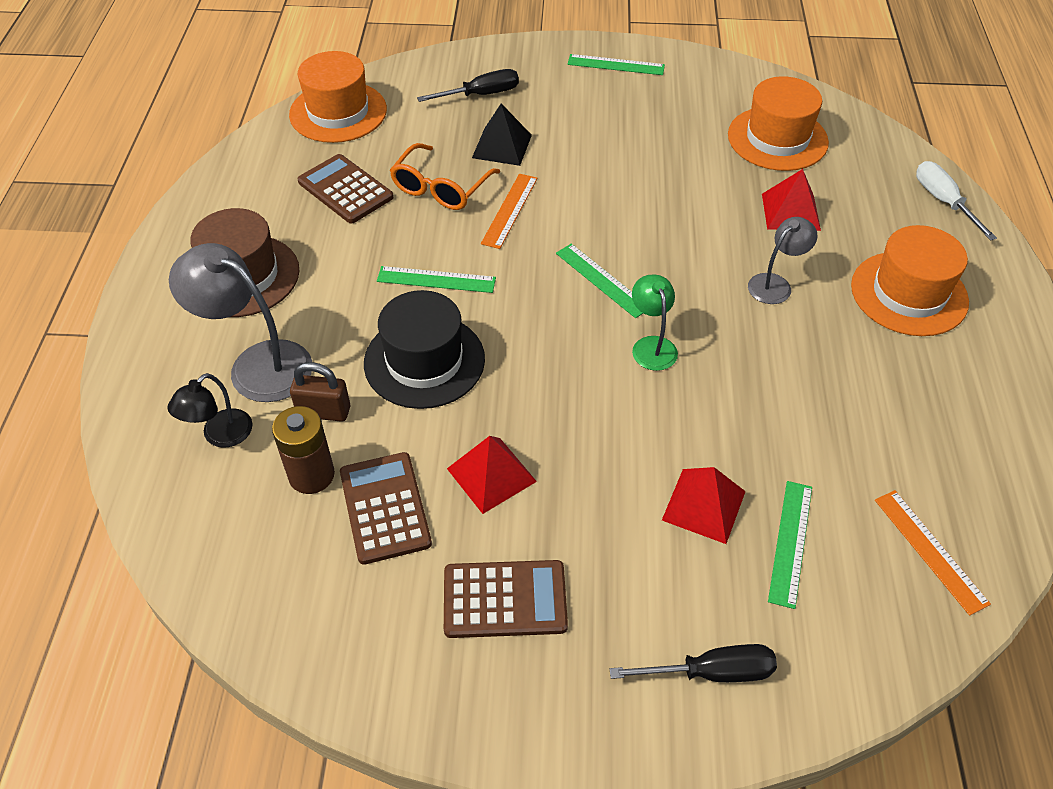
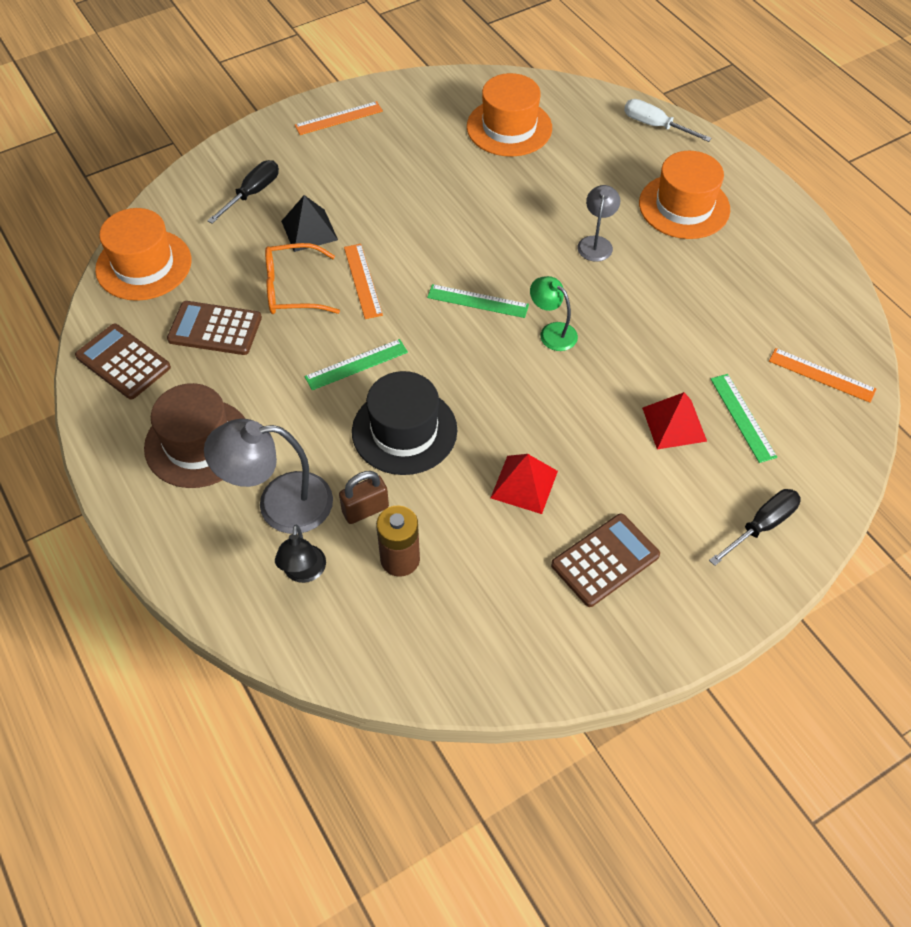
camera: 35 degrees left, 5 degrees up
(385, 508) = (473, 550): brown calculator -> brown calculator (123, 362)
(440, 188) = (292, 289): orange glasses -> orange glasses turned 90 degrees clockwise
(616, 65) = (339, 118): green ruler -> orange ruler
(790, 212) = (563, 182): red pyramid -> none

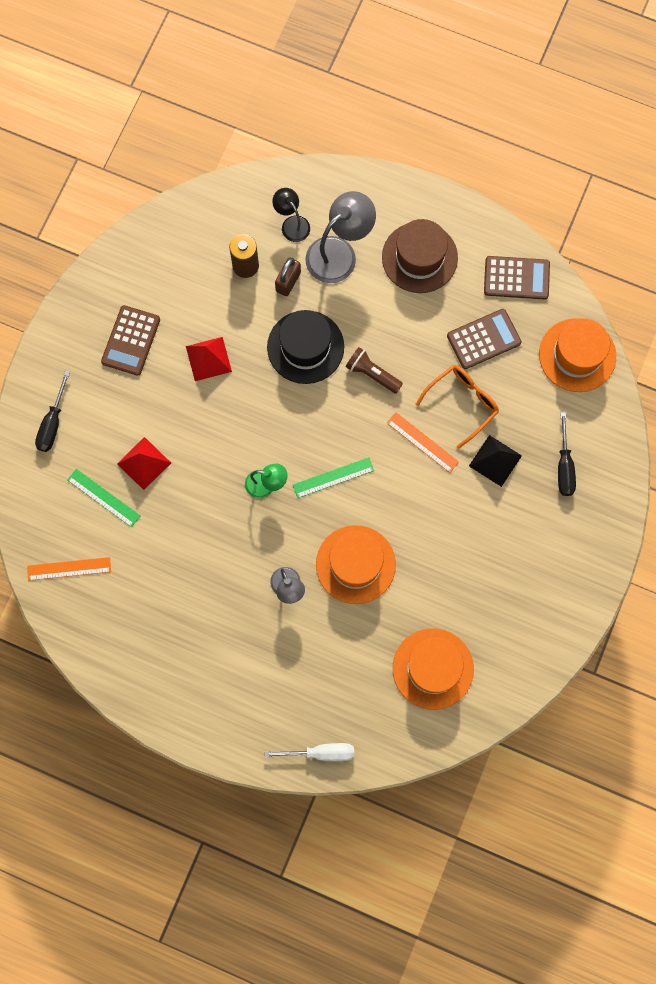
camera: 145 degrees right, 20 degrees up
(339, 118) = (569, 586): orange ruler -> none
(356, 364) = (372, 374): green ruler -> brown flashlight
(684, 206) = (246, 671): orange hat -> orange hat (355, 564)

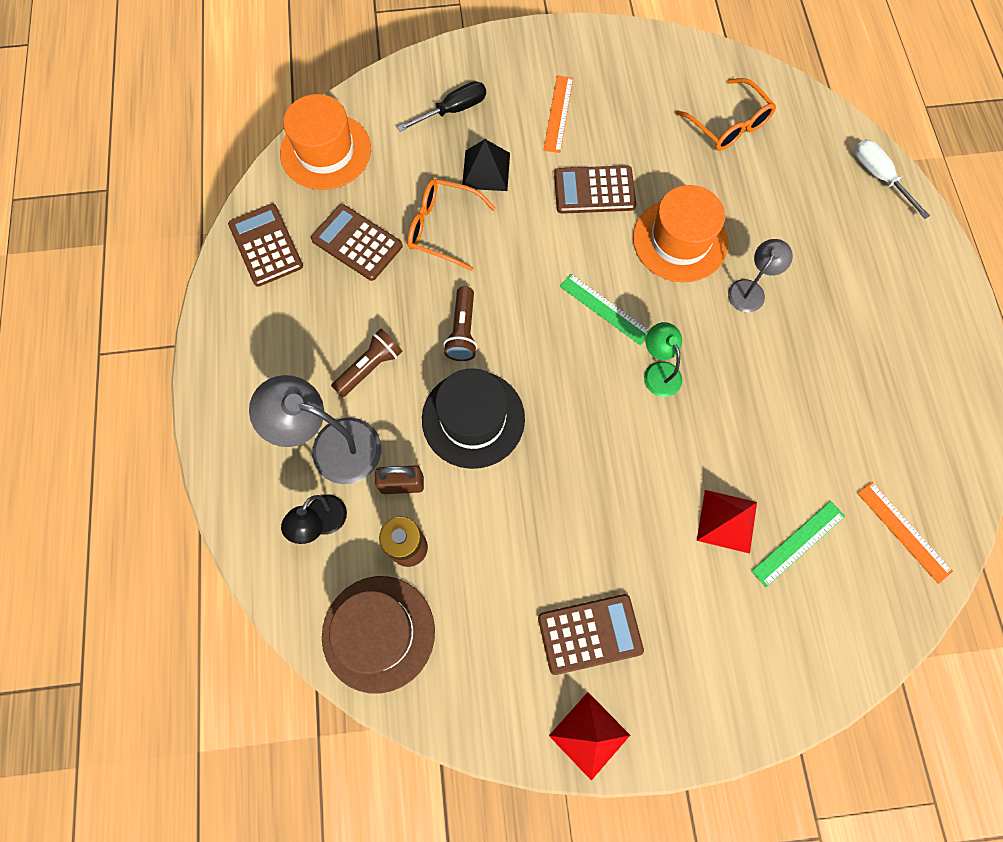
camera: 120 degrees left, 5 degrees down
(53, 423) = (756, 667): black screwdriver -> none
(104, 497) = (798, 543): green ruler -> green ruler turned 45 degrees clockwise
(208, 359) = (554, 521): red pyramid -> red pyramid (589, 735)
(380, 301) = (370, 367): none -> brown flashlight
(419, 257) = (292, 354): brown hat -> brown hat (378, 633)
(422, 442) = (509, 244): orange ruler -> orange ruler (558, 113)
(433, 529) = (594, 190): none -> brown calculator
(433, 669) = (728, 125): orange hat -> orange glasses

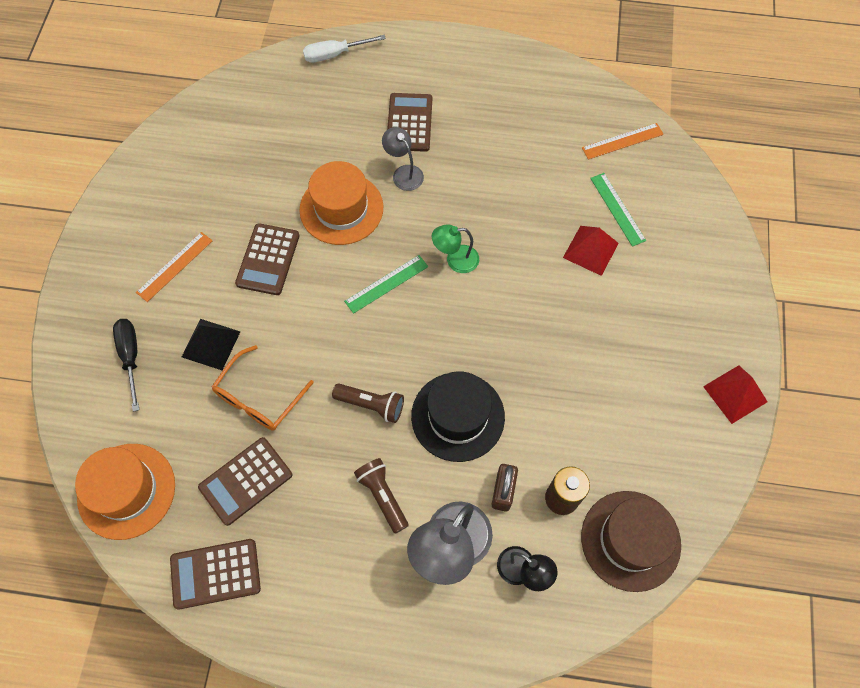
camera: 75 degrees left, 5 degrees down
(558, 113) = (175, 266): orange ruler -> orange ruler turned 75 degrees counterclockwise
(590, 634) = (659, 372): brown calculator -> brown calculator (409, 123)
(728, 125) = (244, 139): orange glasses -> none

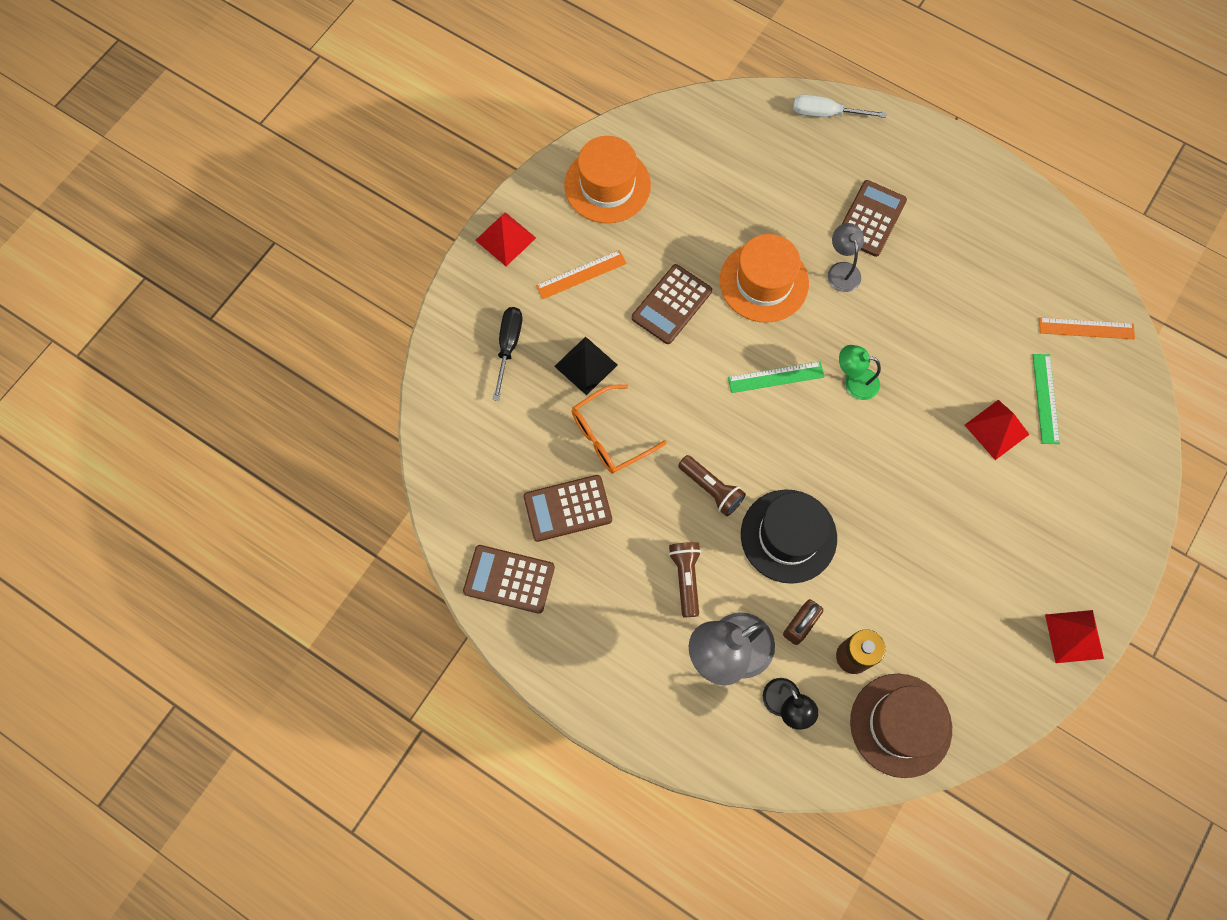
camera: 25 degrees right, 5 degrees up
(91, 263) = (505, 239): none -> red pyramid
(126, 491) = (459, 470): orange hat -> orange hat (607, 185)

